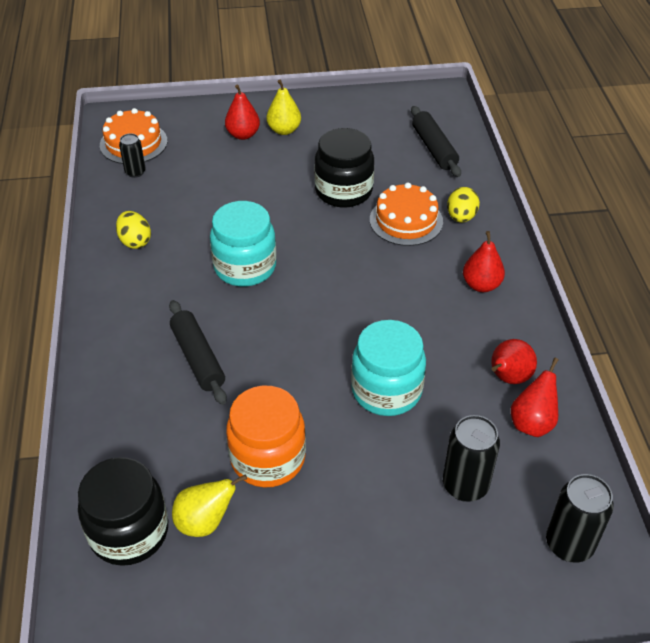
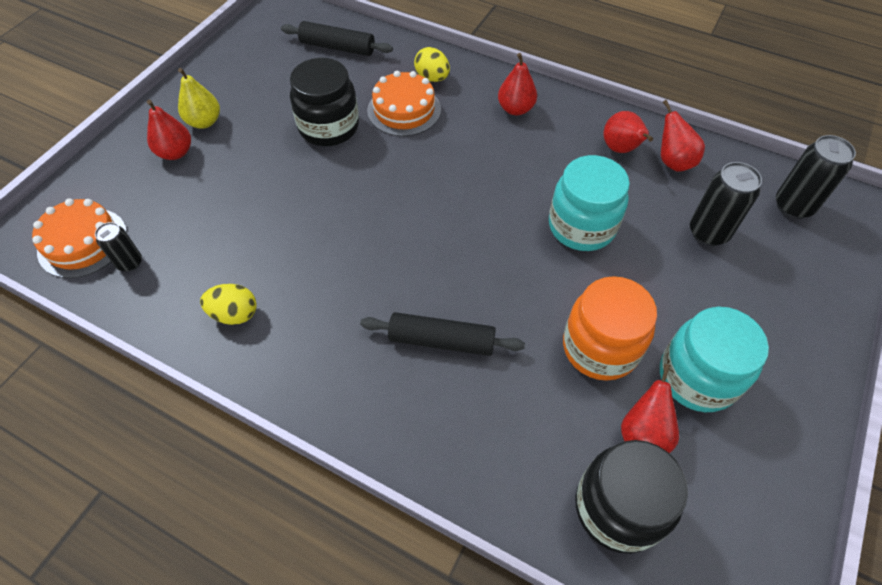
camera: 55 degrees left, 10 degrees up
(205, 522) = (643, 435): yellow pear -> red pear
(245, 267) = (356, 244): turquoise jar -> turquoise jar (697, 377)

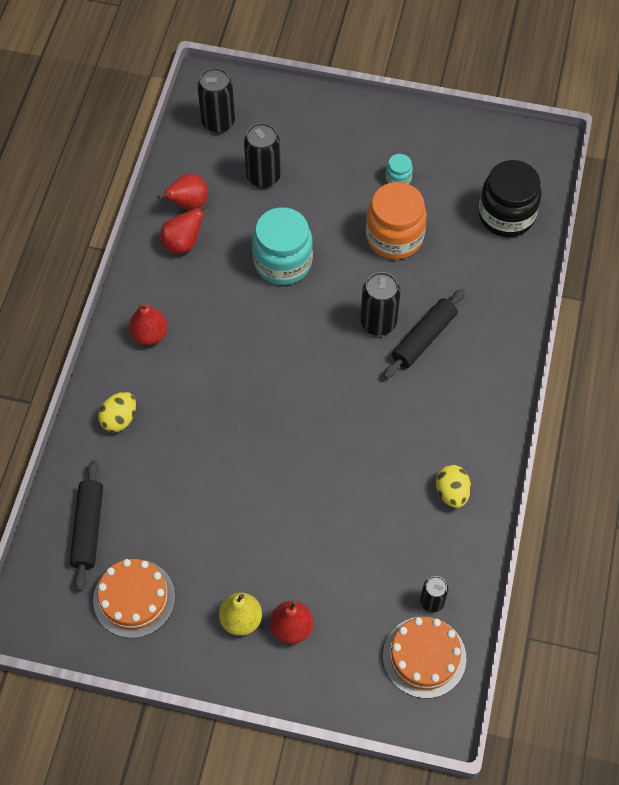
camera: 105 degrees left, 5 degrees up
(329, 127) = (217, 494): black jar -> none
(404, 110) = (175, 432): orange cake -> orange cake (134, 598)
(441, 340) = (424, 338): black rolling pin -> black rolling pin turned 45 degrees clockwise
(477, 298) = (378, 323): none -> black can
(643, 435) = (452, 206): red pear -> none
(697, 377) = (398, 179): turquoise jar -> turquoise jar, size x0.46

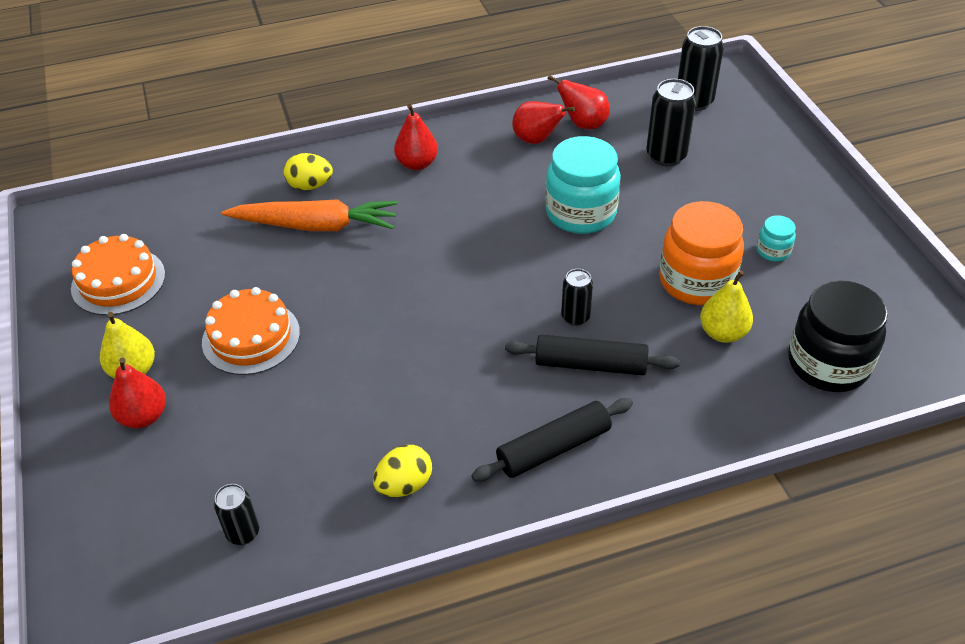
camera: 60 degrees right, 15 degrees down
(88, 528) = (178, 218): black rolling pin -> black rolling pin (553, 448)
(170, 436) = (315, 226): none -> orange carrot
(378, 323) = (575, 317): black can -> black can, size x0.61
(424, 657) = (163, 559): orange cake -> orange cake (251, 337)
(447, 252) = (723, 333): none -> yellow pear

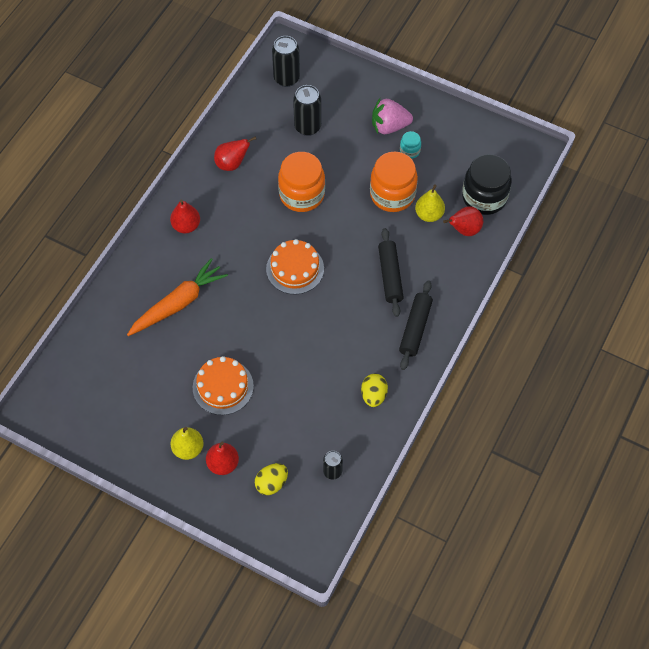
camera: 45 degrees left, 15 degrees up
(118, 281) = (116, 414): orange cake -> orange cake (295, 269)
(310, 186) = (145, 282): yellow egg -> yellow egg (271, 483)
(575, 317) = (359, 256): black can -> none
(580, 213) = (302, 194): turquoise jar -> orange jar
(583, 124) = (245, 135): red pear -> red pear (464, 230)
(590, 364) = (390, 276): black rolling pin -> black rolling pin turned 60 degrees counterclockwise
(773, 212) = (389, 126): none -> pink strawberry

